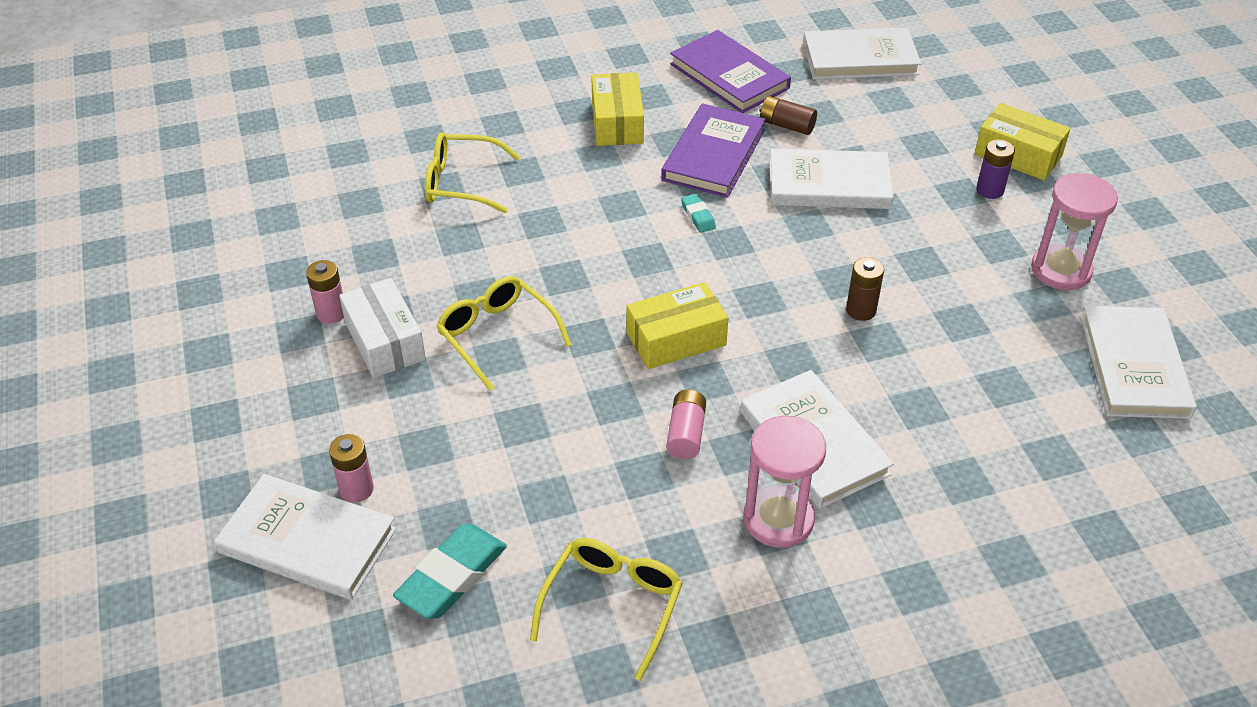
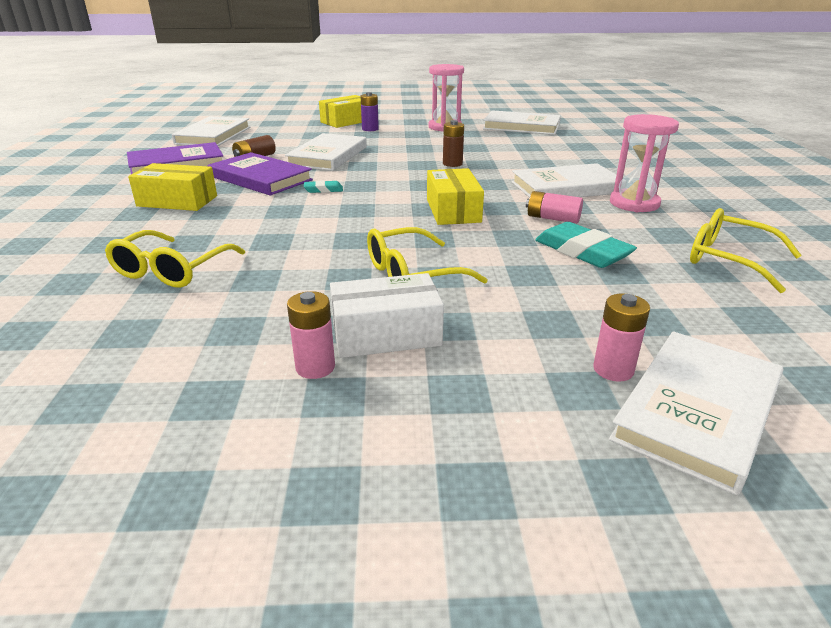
camera: 75 degrees left, 15 degrees down
(452, 576) = (722, 323): turquoise eraser -> turquoise eraser (582, 252)

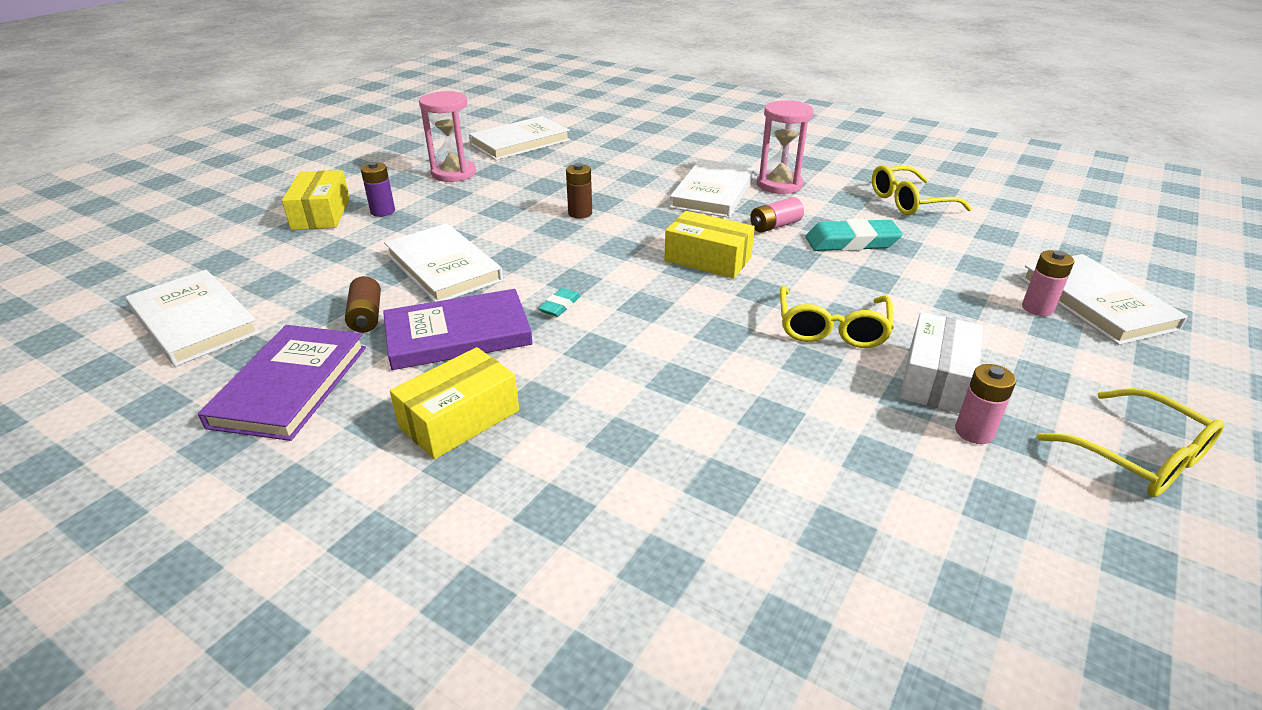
camera: 55 degrees left, 5 degrees up
(172, 270) = (697, 471): yellow glasses -> yellow glasses (1138, 457)

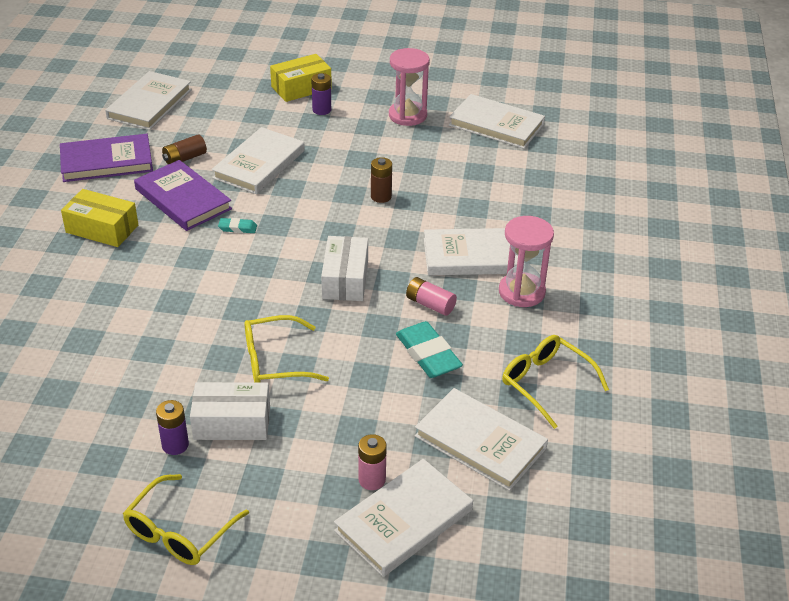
camera: 65 degrees right, 5 degrees up
(707, 259) = (345, 279): yellow box -> white box
(974, 432) = (175, 445): pink battery -> purple battery
(984, 245) = (480, 442): none -> white book

